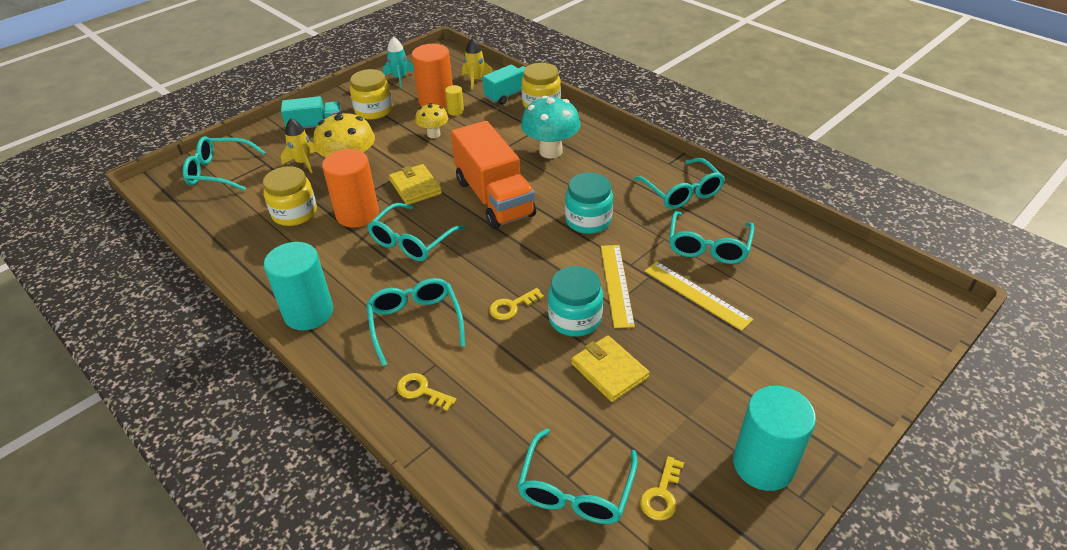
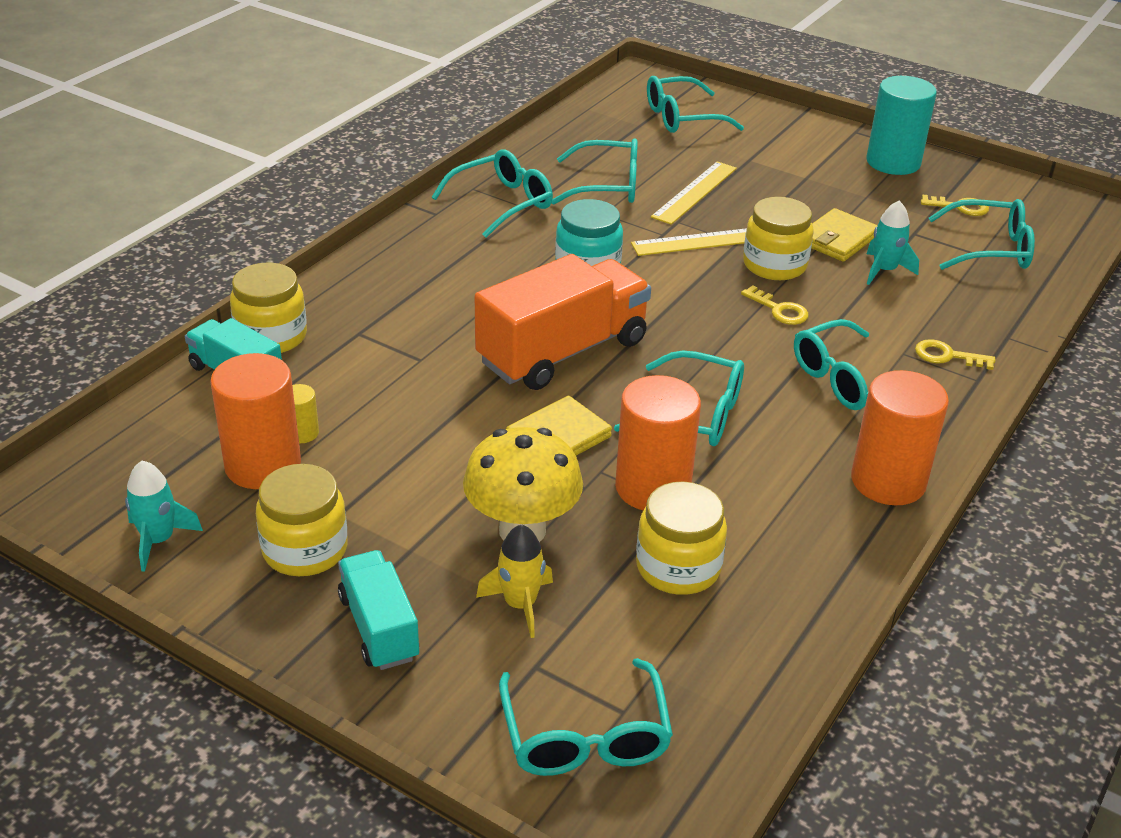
camera: 105 degrees left, 5 degrees down
(308, 312) = (888, 481): turquoise cylinder -> orange cylinder
(421, 391) = (947, 356): yellow key -> yellow key turned 90 degrees clockwise
(433, 134) = (389, 446): yellow mushroom -> none
(475, 80) = (174, 426): yellow rocket -> none
(550, 151) = (424, 313): turquoise mushroom -> none
(552, 388) = (884, 271): none -> turquoise rocket
(575, 318) = (774, 265): turquoise jar -> yellow jar
(845, 314) = (682, 118): none -> turquoise glasses

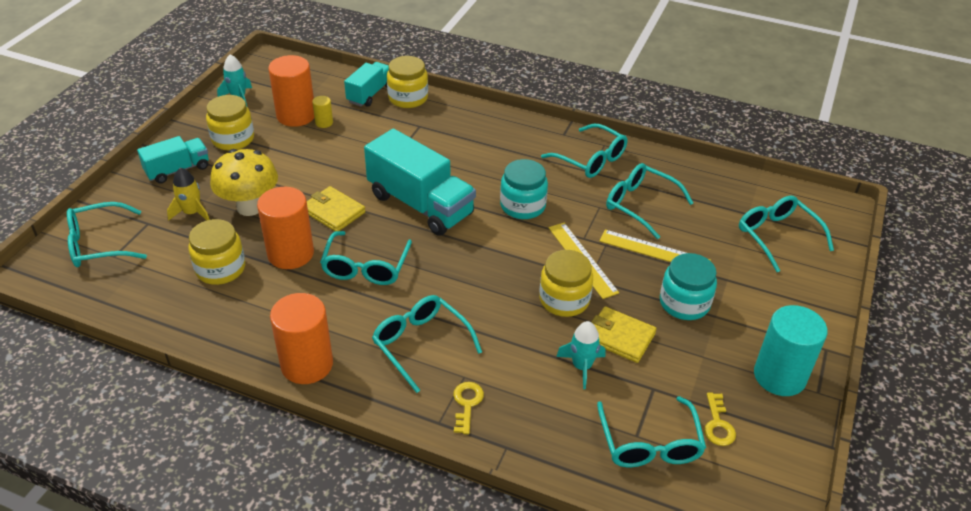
camera: 80 degrees right, 5 degrees up
(562, 352) = (420, 204): orange truck -> turquoise truck
(607, 186) = (640, 205): turquoise glasses -> turquoise glasses turned 135 degrees clockwise
(779, 310) = (501, 304): yellow key -> none
(785, 191) = (684, 303): none -> turquoise jar

